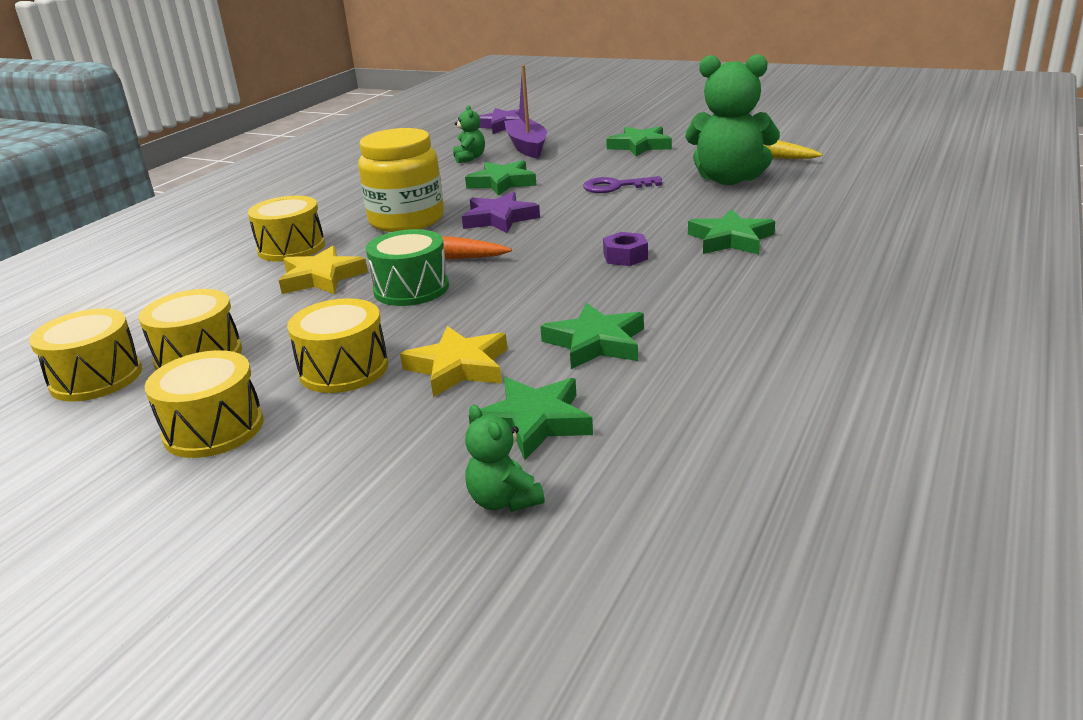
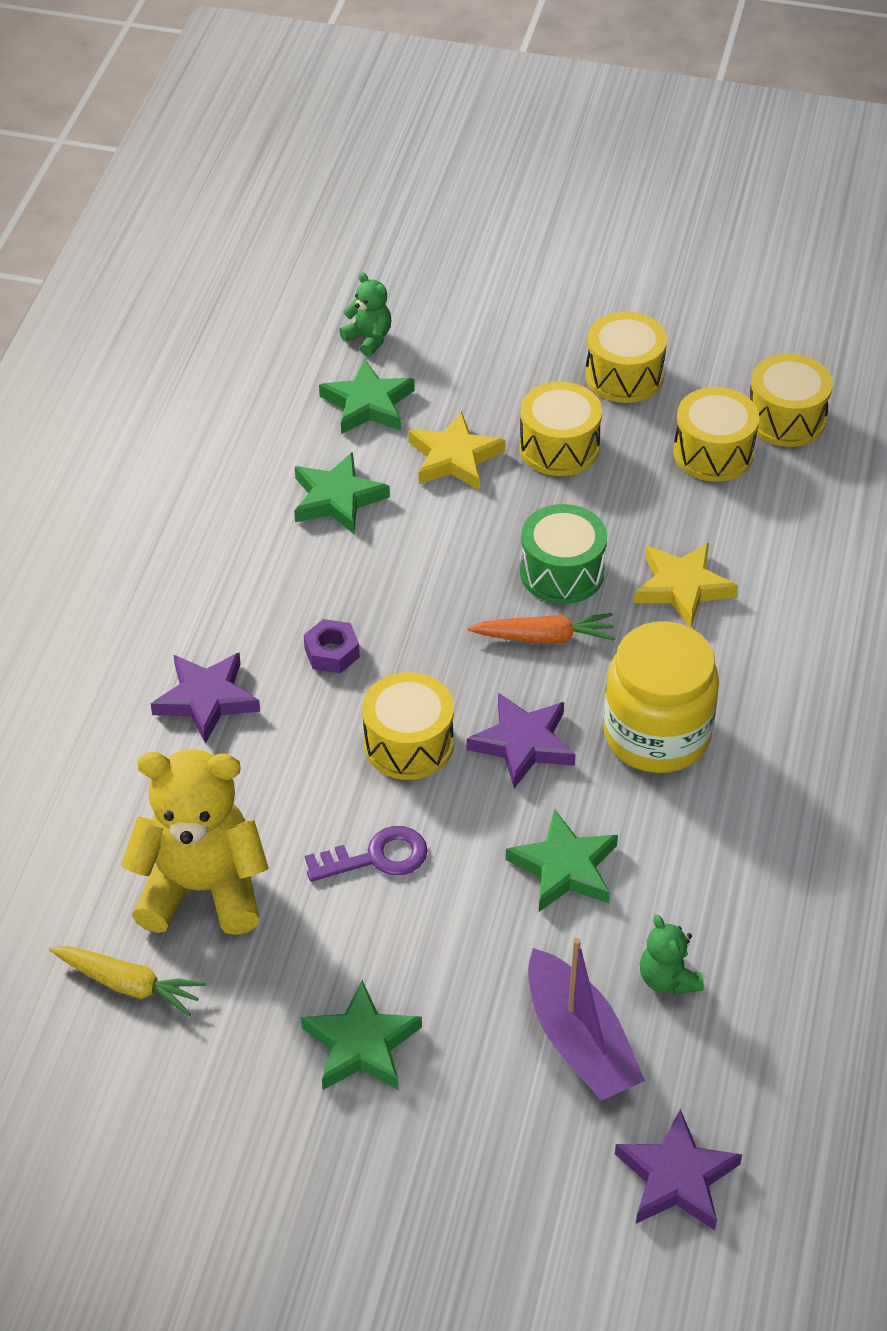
camera: 165 degrees right, 20 degrees up
(291, 248) = (772, 652): yellow drum -> yellow drum (408, 744)
(729, 179) = (202, 889): green teddy bear -> yellow teddy bear
(730, 239) = (206, 699): green star -> purple star

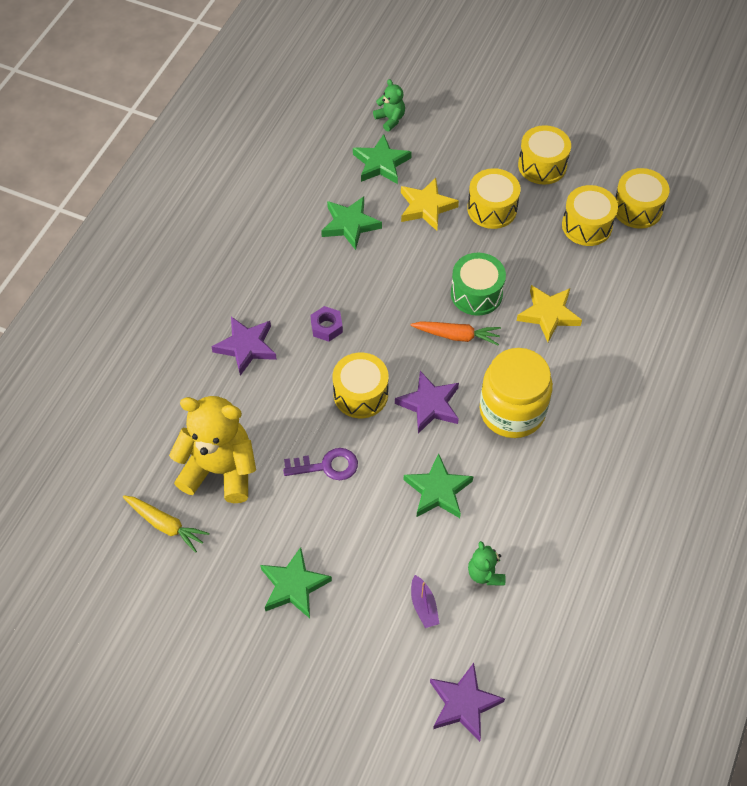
camera: 10 degrees right, 10 degrees up
(579, 1042) = (423, 606): purple boat -> purple boat, size x0.50

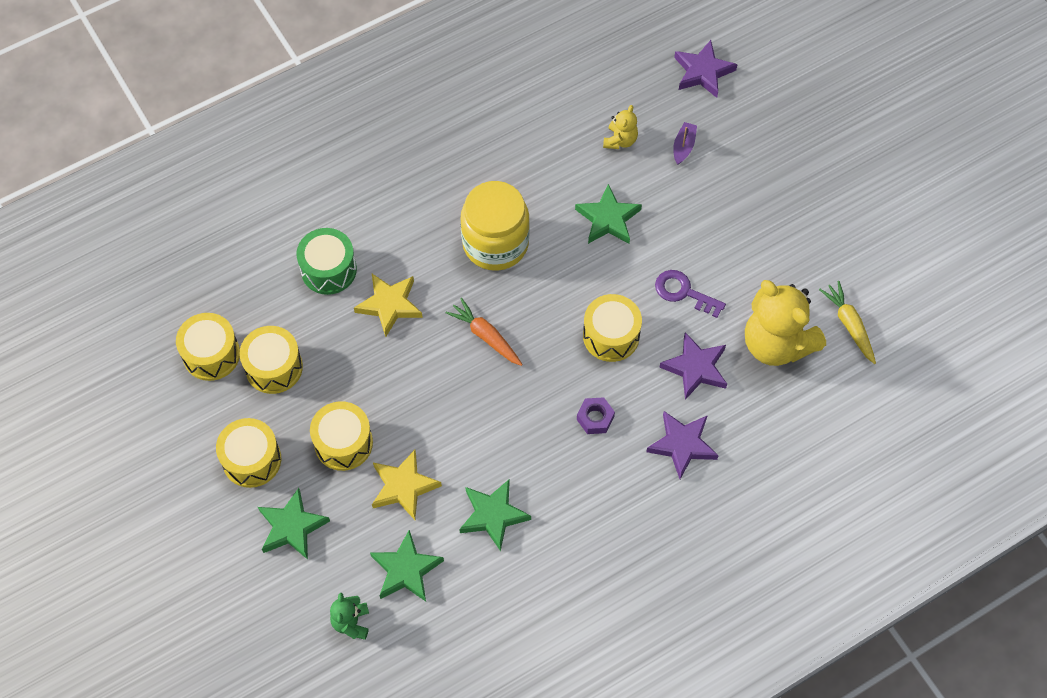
camera: 145 degrees left, 5 degrees up
(294, 586) = (773, 217): green star -> green star (292, 527)
(429, 405) = (559, 290): purple star -> purple star (695, 368)
(476, 293) = (434, 365): green drum -> green drum (329, 269)
(485, 573) = (620, 140): green teddy bear -> yellow teddy bear

